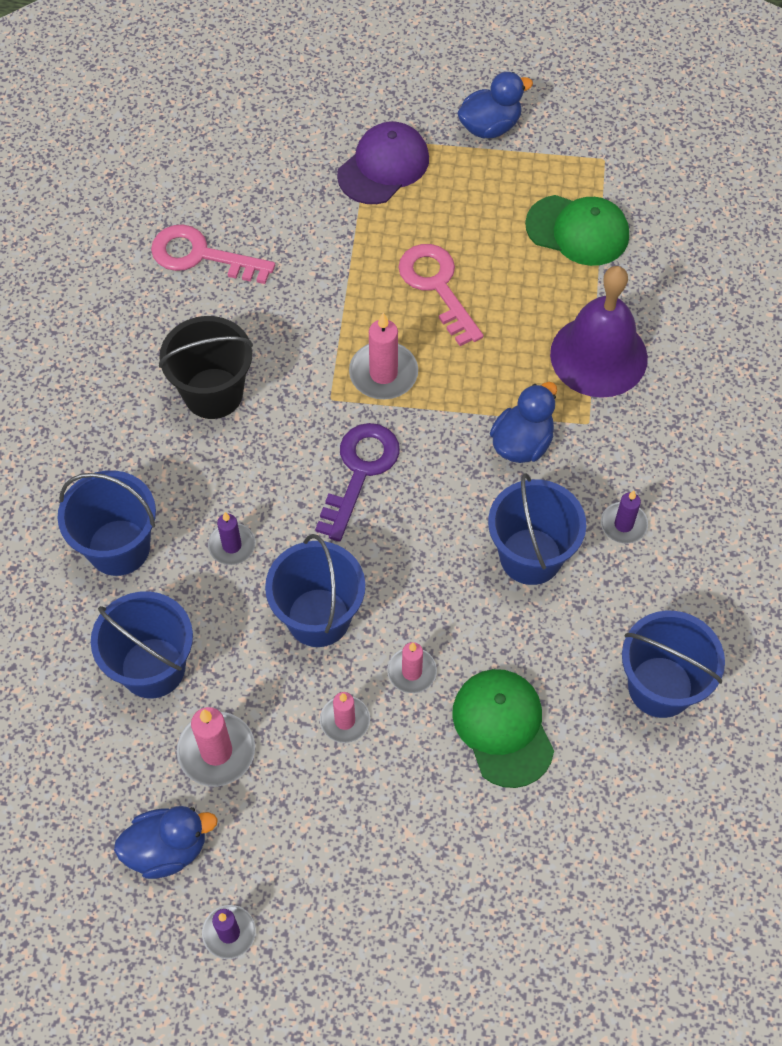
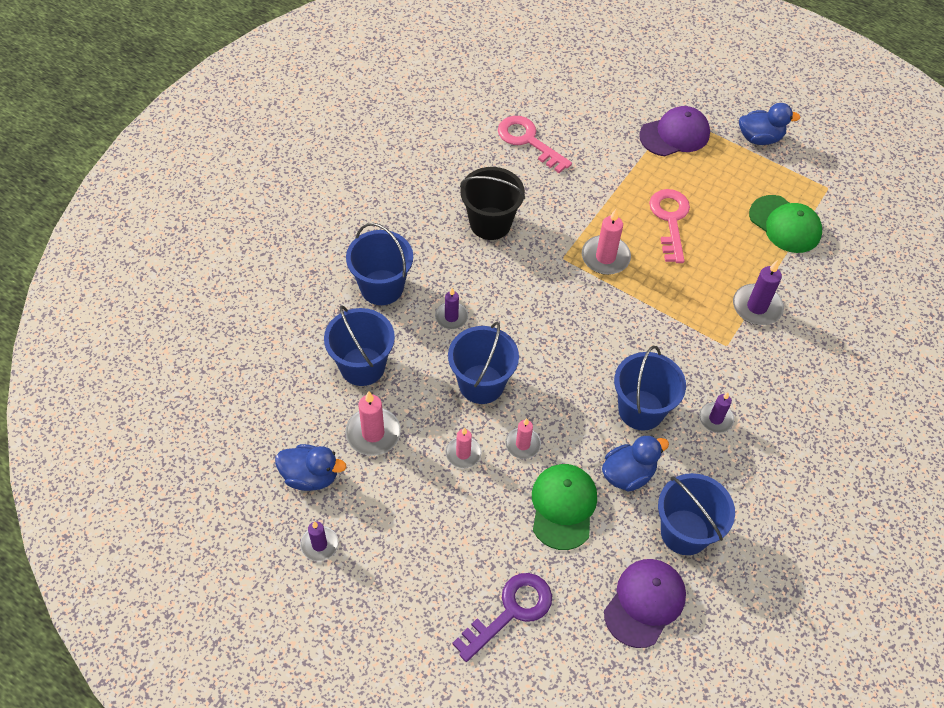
camera: 25 degrees right, 5 degrees down
(360, 471) = (557, 309): purple key -> purple key (511, 611)
(522, 443) = (674, 338): blue duck -> blue duck (628, 474)
(598, 355) = (757, 307): purple bell -> purple candle
(659, 799) = (644, 603): none -> purple cap

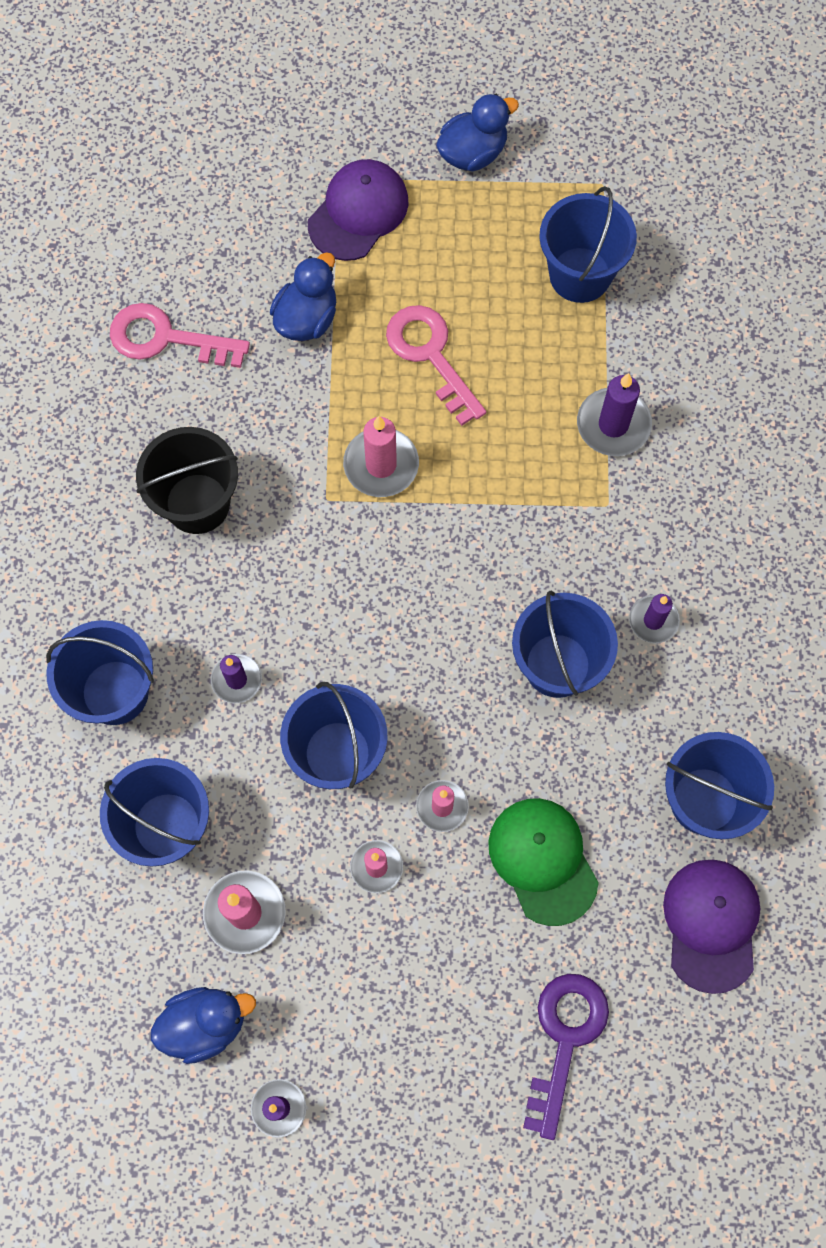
camera: 30 degrees left, 15 degrees up
(628, 474) = (593, 765): blue duck -> blue duck (307, 318)
(785, 224) = (580, 275): green cap -> blue bucket

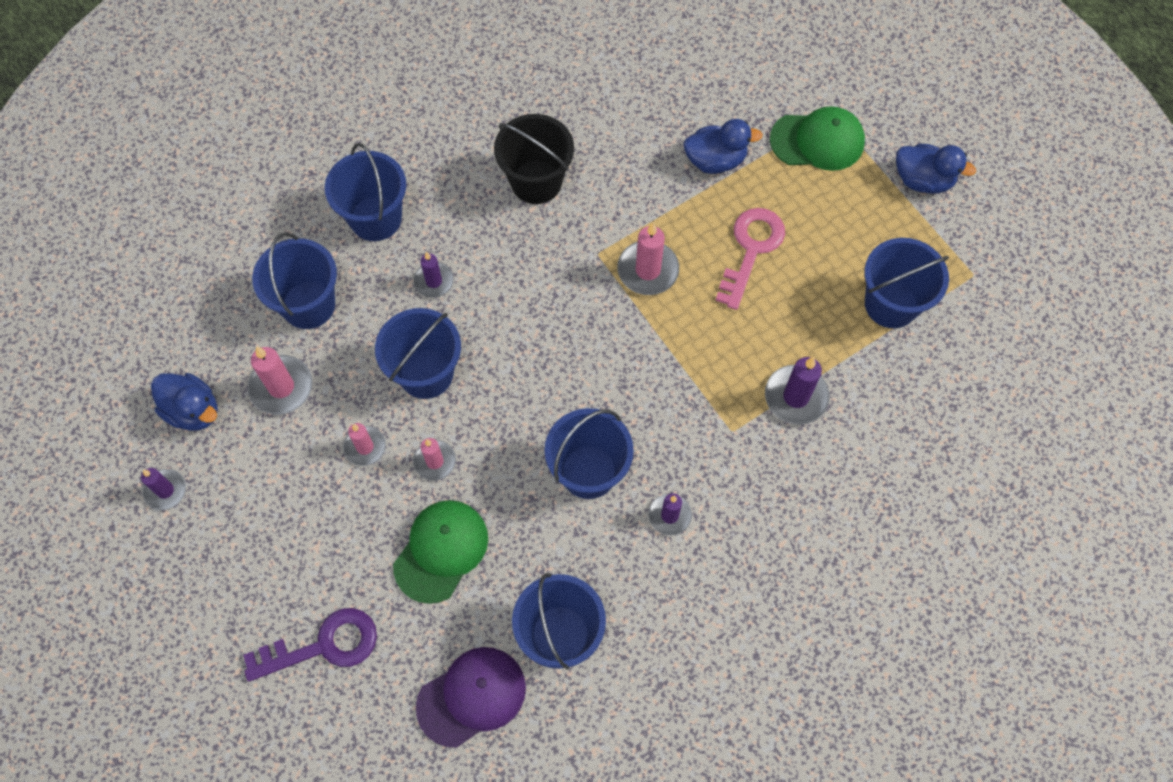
camera: 55 degrees right, 5 degrees down
(166, 338) = (634, 91): pink key -> none
(358, 212) = (817, 141): purple cap -> green cap

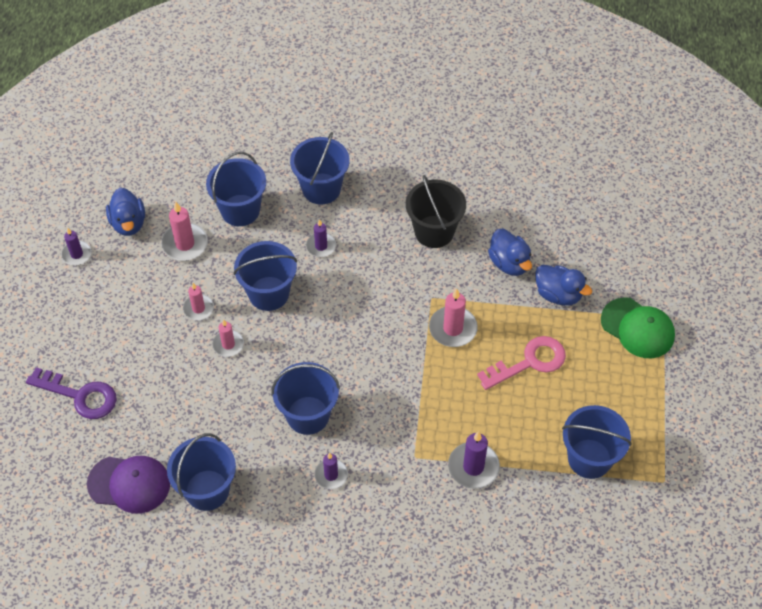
camera: 40 degrees right, 10 degrees down
(441, 551) = (186, 395): green cap -> none
(923, 180) = (686, 400): blue duck -> blue duck (509, 263)

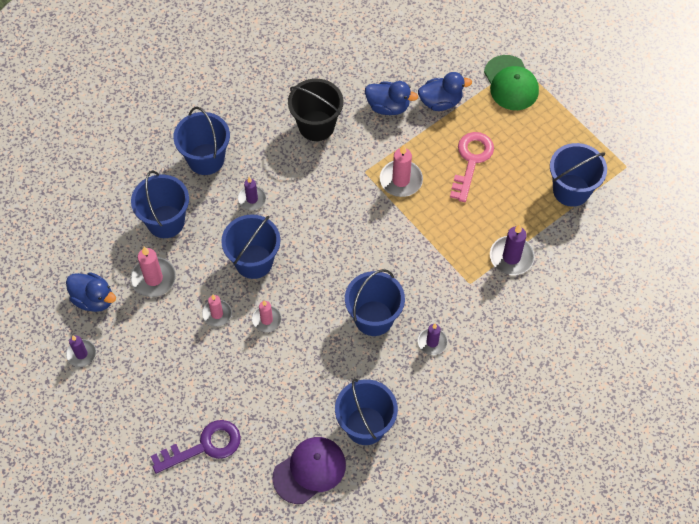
camera: 45 degrees left, 5 degrees up
(638, 328) = (511, 83): green cap -> green cap turned 75 degrees clockwise

